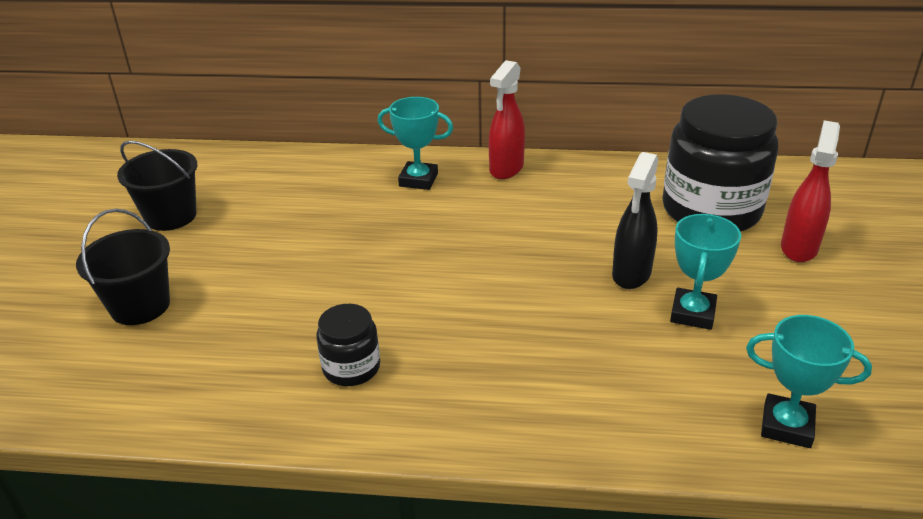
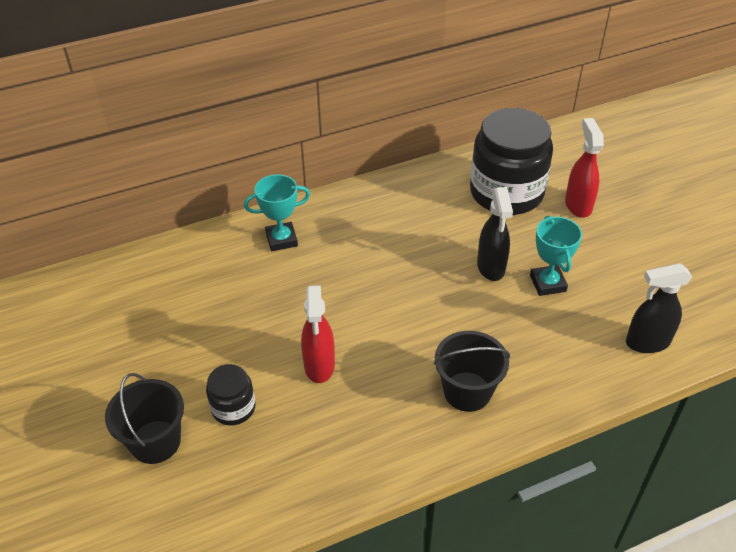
camera: 30 degrees left, 10 degrees up
(171, 216) = (102, 351): black bucket -> black bucket (467, 391)
(351, 367) = (362, 420): black jar -> black jar (233, 408)
(506, 169) = (341, 205): red spray bottle -> red spray bottle (319, 366)
(787, 425) = (647, 342): turquoise trophy -> black spray bottle

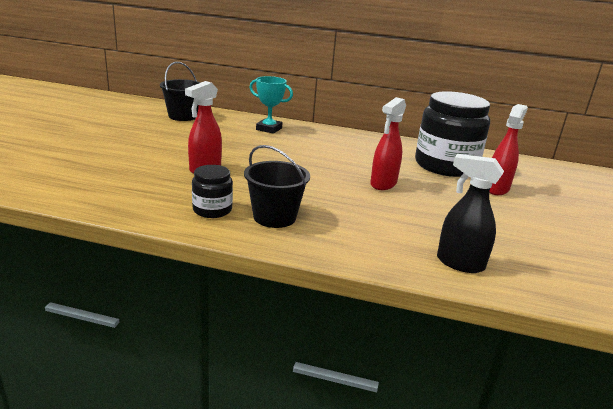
camera: 35 degrees right, 20 degrees down
(155, 442) = (76, 153): black bucket -> black bucket (183, 116)
(233, 408) = (133, 161): black jar -> black jar (212, 210)
(491, 267) = (383, 184): black spray bottle -> red spray bottle
(547, 283) = (416, 206): turquoise trophy -> none

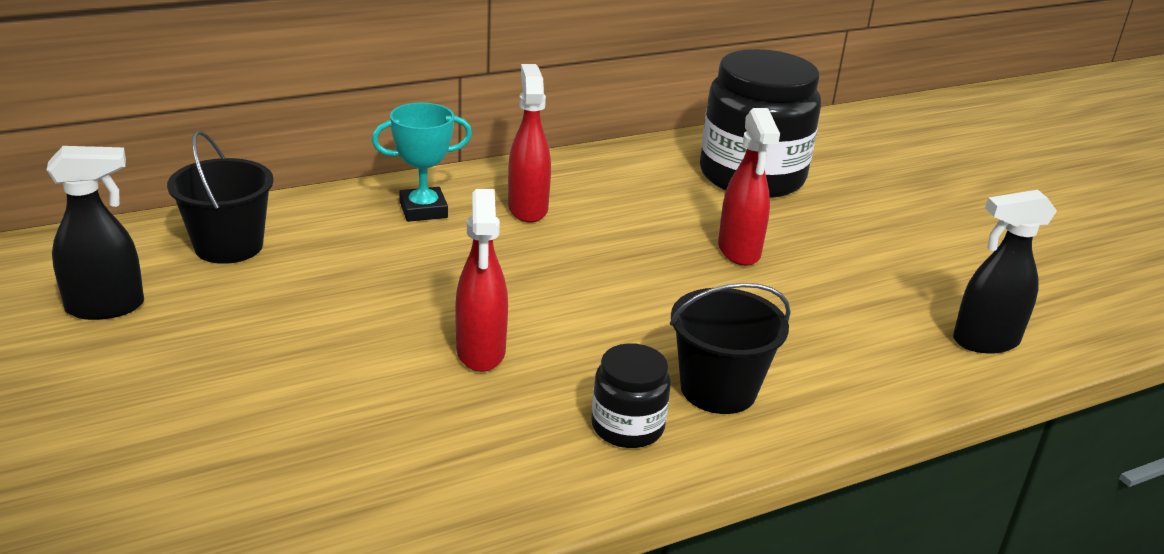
camera: 40 degrees left, 5 degrees up
(118, 117) = (106, 307): none -> black spray bottle
(496, 189) = (855, 193): red spray bottle -> red spray bottle (527, 208)

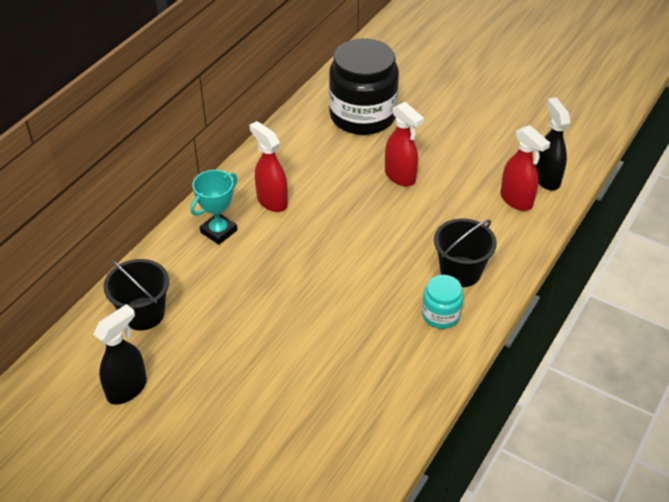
camera: 30 degrees left, 15 degrees up
(481, 352) = (340, 310): red spray bottle -> red spray bottle (516, 200)
(627, 426) = (441, 315): black jar -> turquoise jar
(984, 341) = (546, 179): black spray bottle -> black spray bottle turned 120 degrees clockwise

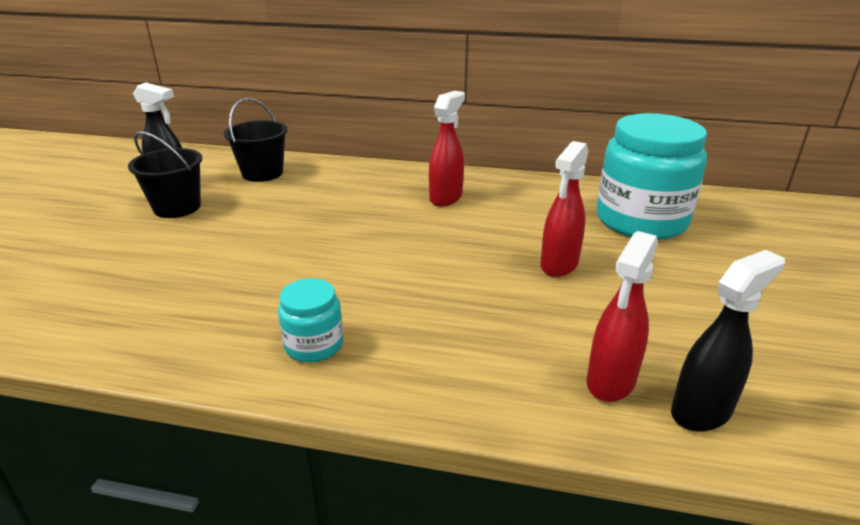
camera: 70 degrees right, 15 degrees down
(218, 231) = (384, 182): turquoise trophy -> none
(362, 116) = (641, 220): black jar -> turquoise jar
(460, 271) = (408, 348): black bucket -> black bucket (177, 207)

